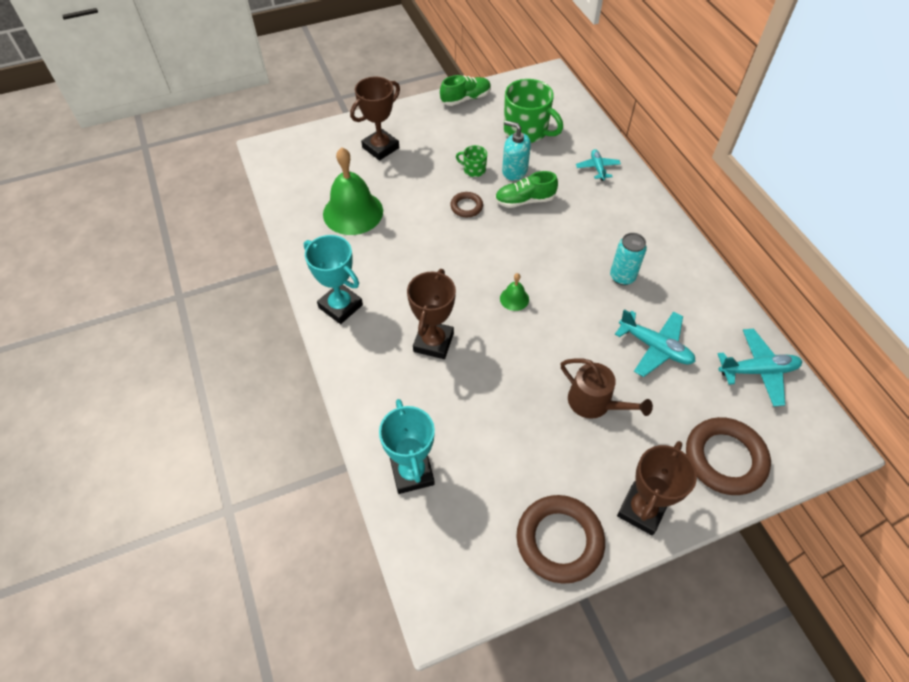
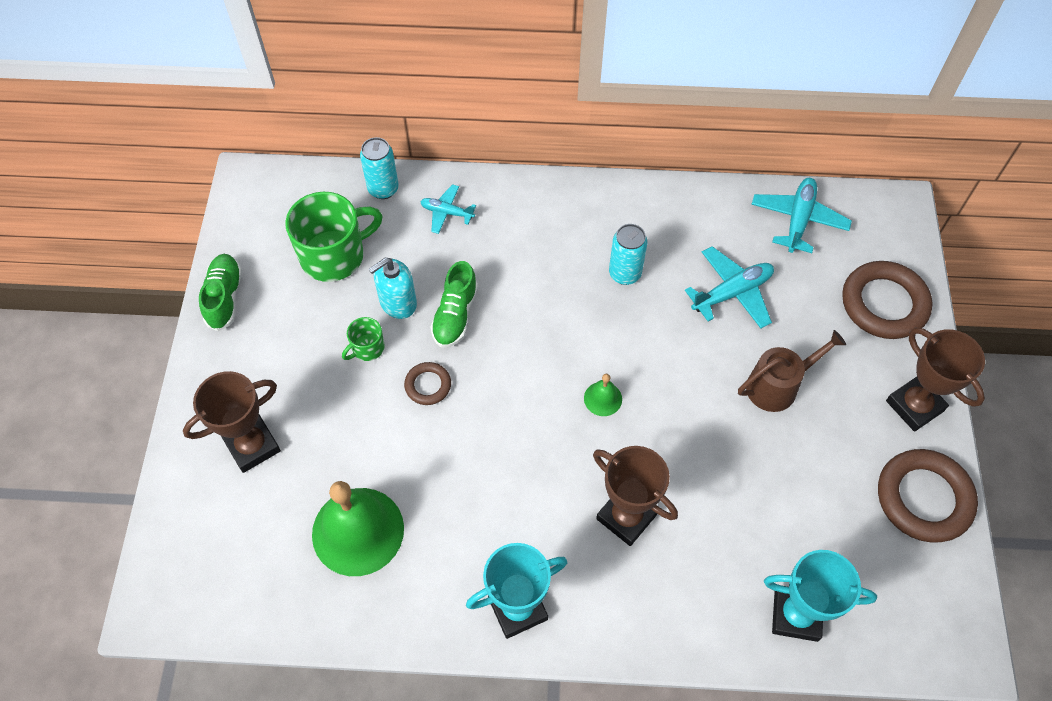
camera: 65 degrees left, 5 degrees up
(380, 148) = (252, 446): brown trophy -> brown trophy turned 75 degrees clockwise
(591, 133) = (383, 189): none -> turquoise can

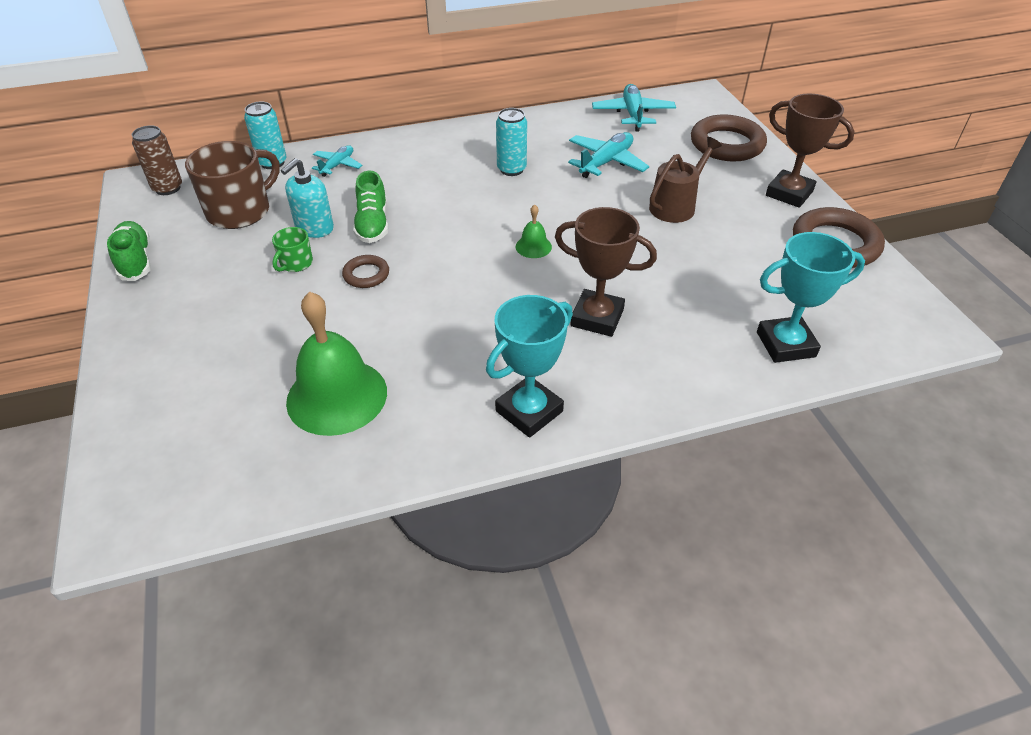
camera: 20 degrees left, 15 degrees down
(252, 446) = (198, 360): brown trophy -> none
(274, 199) = (168, 188): none -> brown can
(334, 255) = (240, 211): green mug -> brown mug
(447, 212) = (337, 165): turquoise plane -> turquoise plane turned 120 degrees clockwise

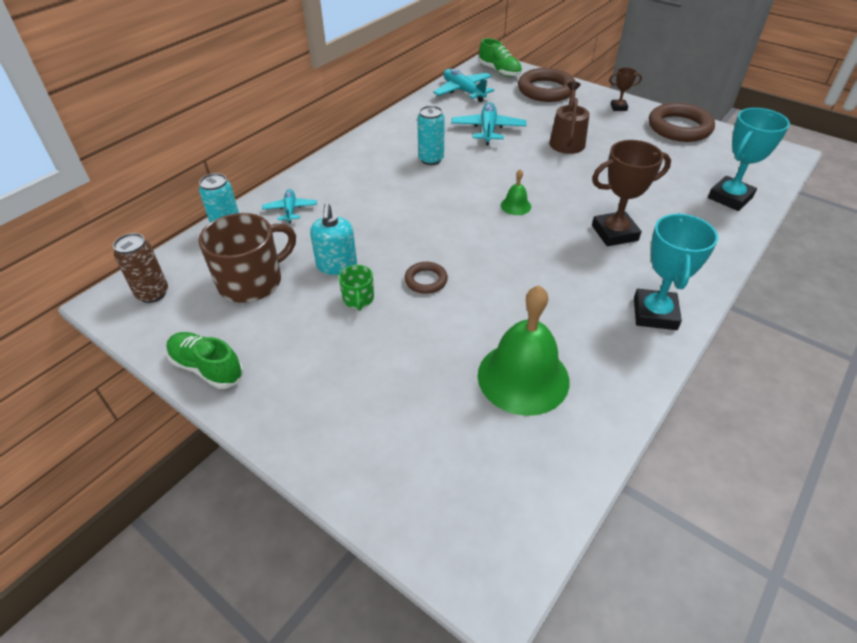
camera: 35 degrees left, 0 degrees up
(240, 211) = (252, 281): brown mug -> brown mug turned 45 degrees clockwise
(372, 224) = (380, 242): green shoe -> green shoe (499, 71)
(789, 193) = (618, 107): brown trophy -> brown trophy, size x0.52

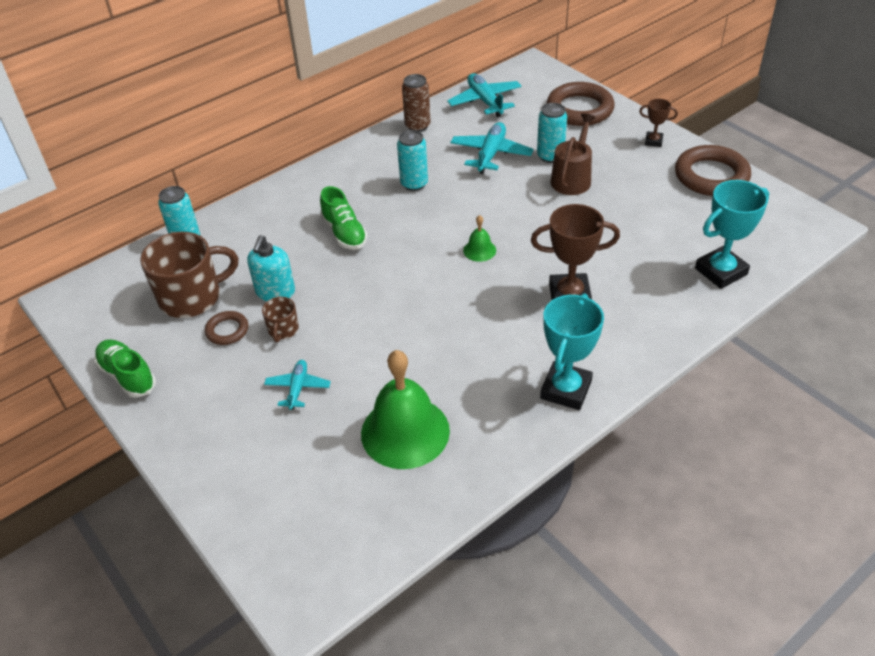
camera: 15 degrees right, 0 degrees up
(153, 293) = (101, 296): brown can -> brown can (417, 126)
(290, 210) = (252, 225): turquoise plane -> turquoise plane (298, 388)
(358, 299) = (283, 330): green mug -> brown mug
(426, 280) = (354, 320): brown ring -> brown ring (227, 330)
(499, 71) = (537, 78): green shoe -> green shoe (344, 233)
(539, 126) = (550, 156): none -> turquoise can

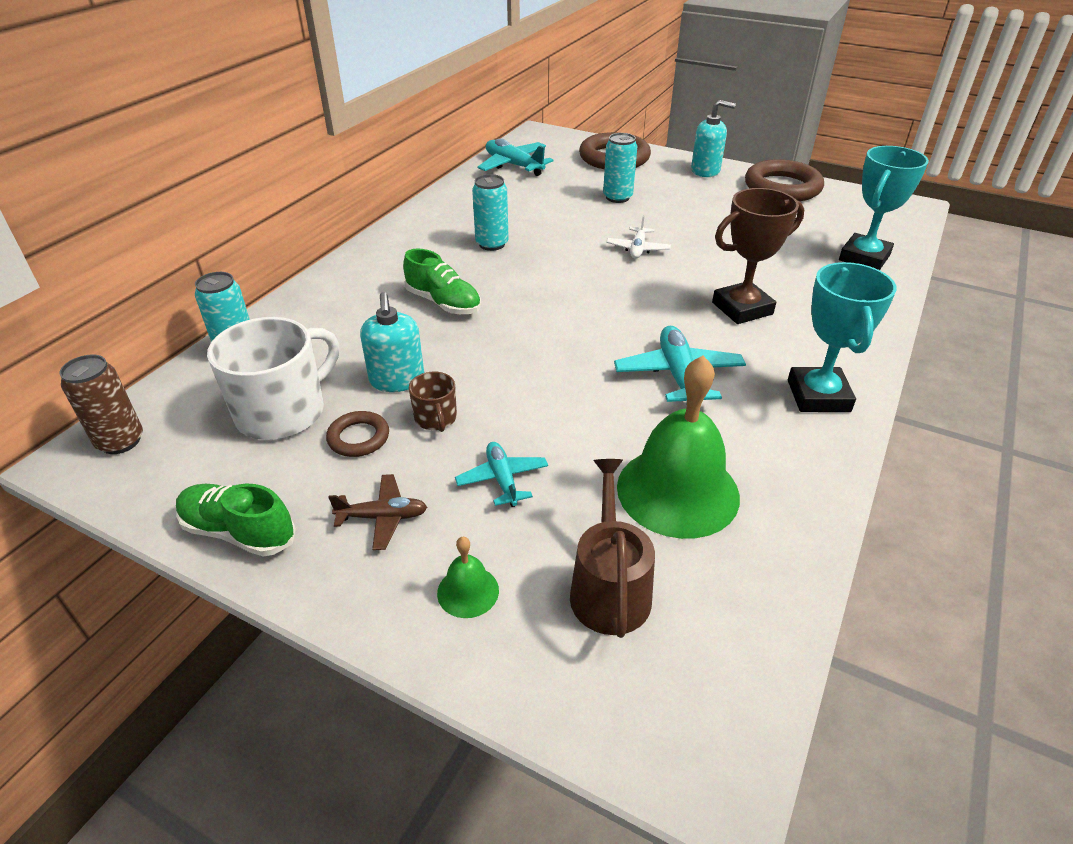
camera: 25 degrees left, 5 degrees down
(192, 297) = (283, 411): brown mug -> white mug
(211, 392) = (383, 517): none -> brown plane
(417, 126) = (457, 195): brown can -> brown can (120, 441)
(479, 250) = (612, 288): green bell -> green bell (468, 591)
(491, 154) = (555, 205): turquoise plane -> turquoise plane (678, 375)
(528, 216) = (637, 249): none -> white plane
(572, 178) = (655, 211): brown watering can -> brown watering can (609, 588)
(653, 141) = (705, 171): brown trophy -> turquoise soap dispenser

